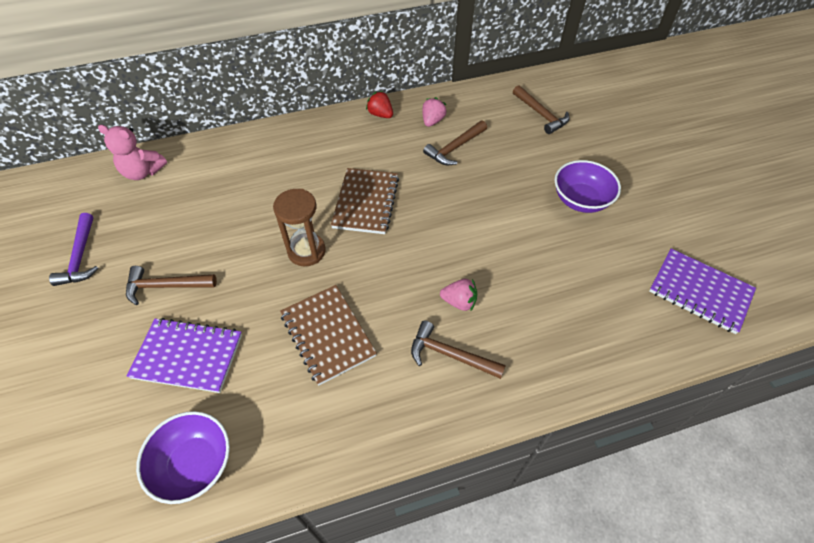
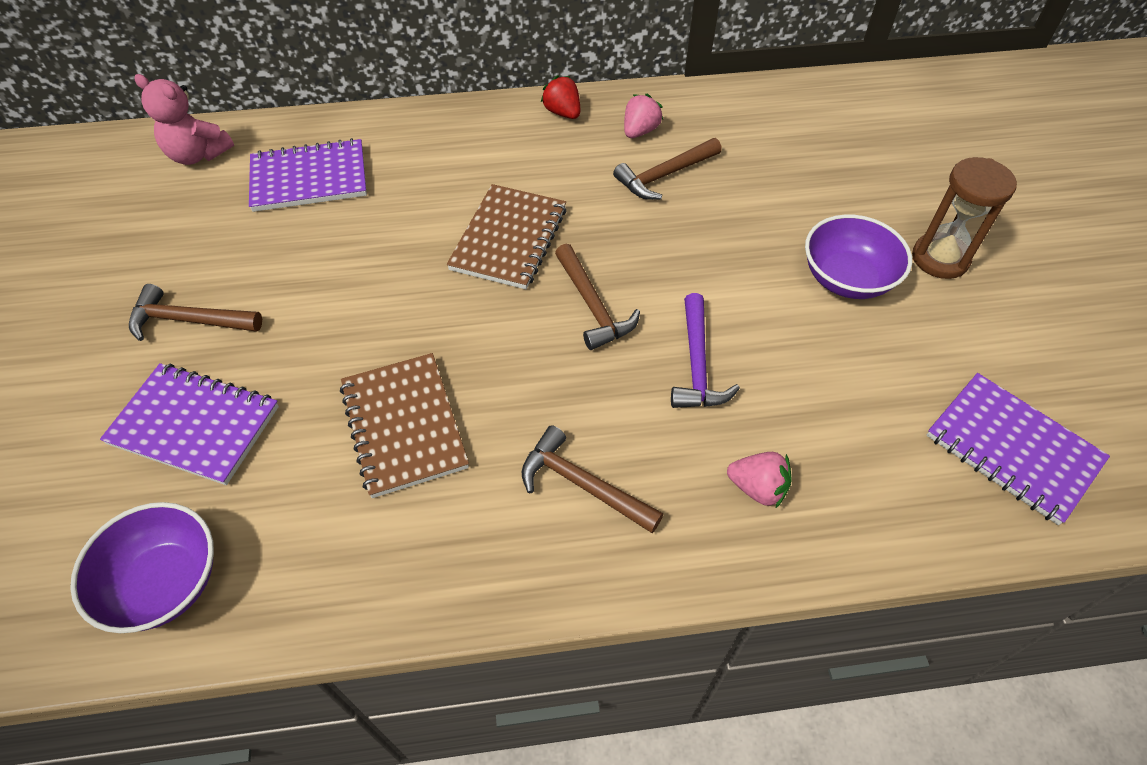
camera: 10 degrees right, 0 degrees up
(80, 256) = (82, 262): purple hammer -> purple hammer (697, 364)
(224, 179) = (309, 179): none -> purple notebook
(306, 251) = (403, 298): brown hourglass -> brown hourglass (940, 258)
(459, 302) = (616, 406): pink strawberry -> pink strawberry (757, 488)
(541, 114) = (813, 140): brown hammer -> brown hammer (592, 306)

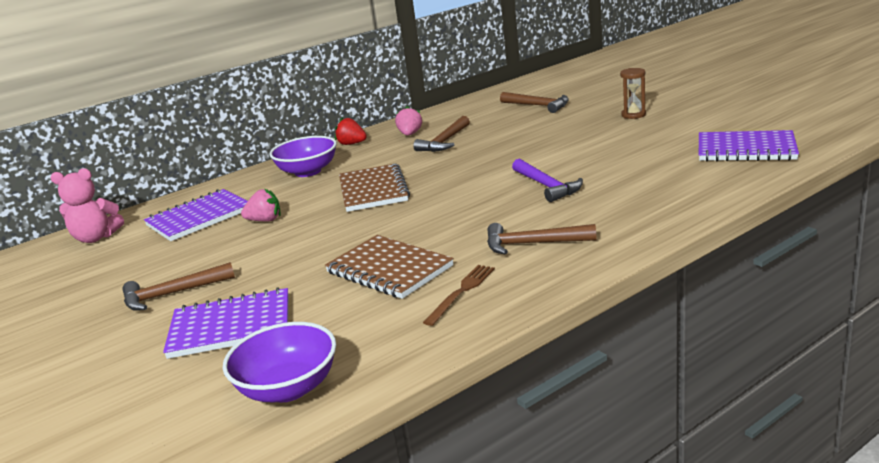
camera: 25 degrees left, 30 degrees down
(437, 529) = (461, 292): none -> brown fork
(592, 306) = (458, 191): brown hammer -> brown hammer (538, 106)
(757, 488) = (634, 207): pink strawberry -> pink strawberry (265, 220)
(847, 278) = (593, 135): purple bowl -> purple bowl (308, 171)
(940, 258) = (633, 115): brown hourglass -> brown hourglass, size x0.66

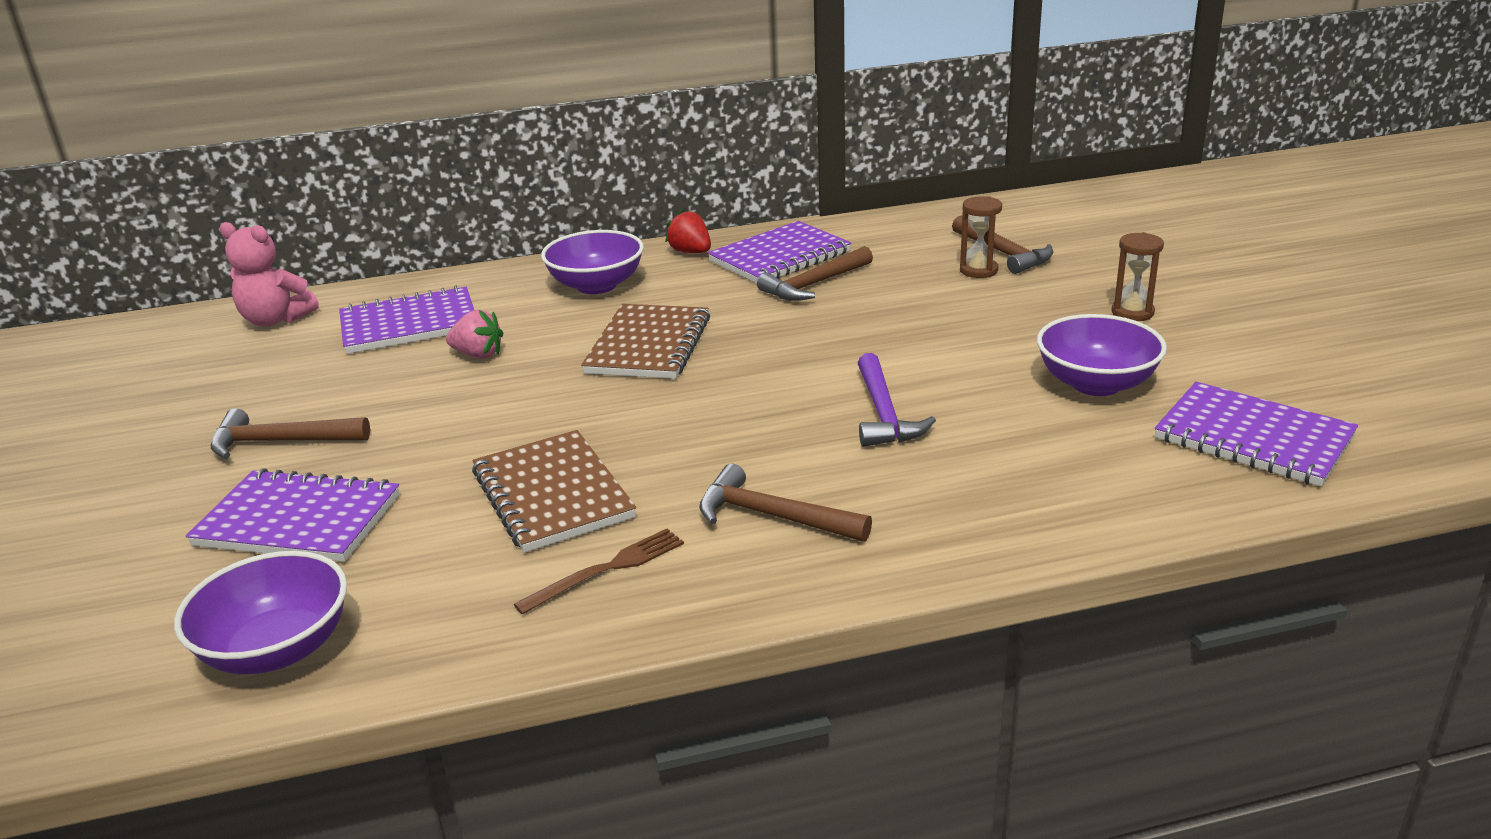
camera: 20 degrees right, 5 degrees up
(410, 134) = (779, 257): pink strawberry -> purple notebook
(532, 116) = (978, 270): none -> brown hourglass
(646, 147) = (1096, 384): none -> purple bowl

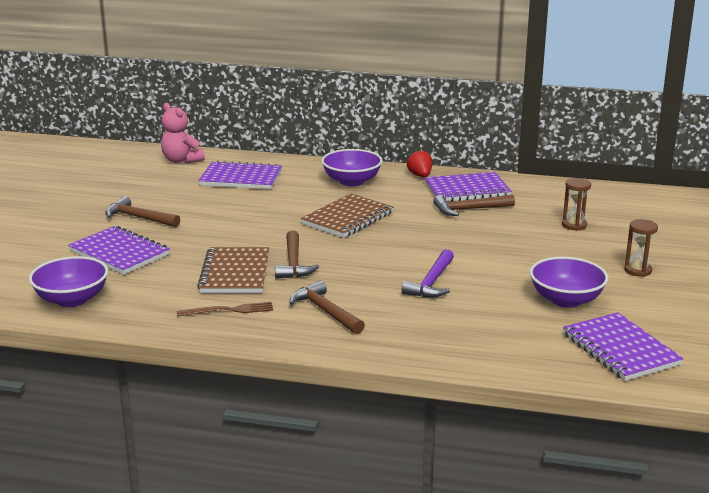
camera: 25 degrees right, 5 degrees down
(478, 355) = (260, 201): pink strawberry -> none
(1003, 253) = (601, 219): brown hammer -> brown hammer (293, 263)

